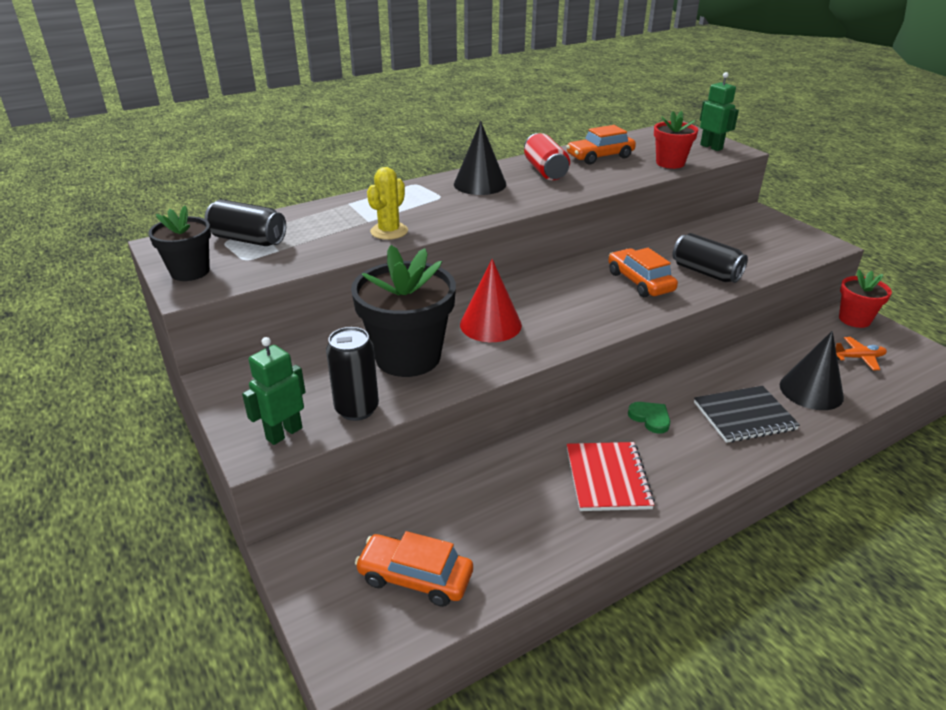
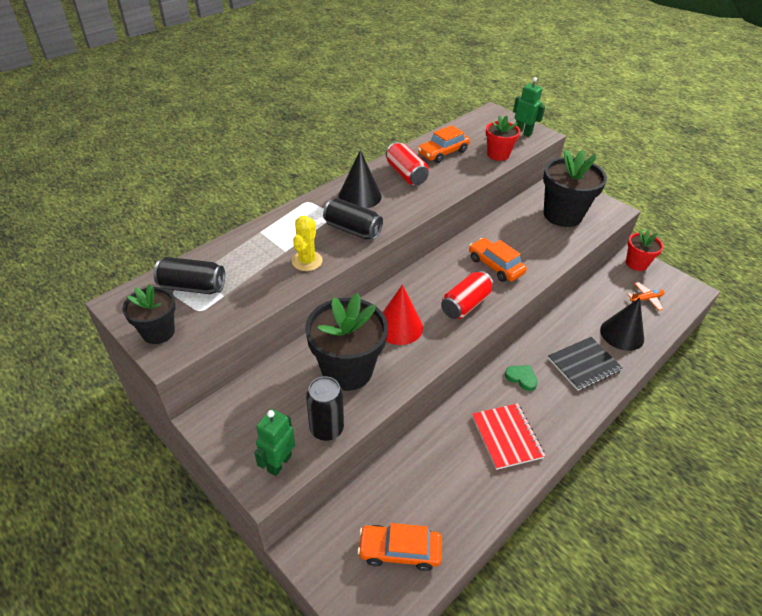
camera: 15 degrees left, 10 degrees up
(585, 314) = (465, 304): none -> red can
(705, 272) = (539, 249): black can -> black can (352, 230)
(750, 243) = (562, 215): none -> black flower pot

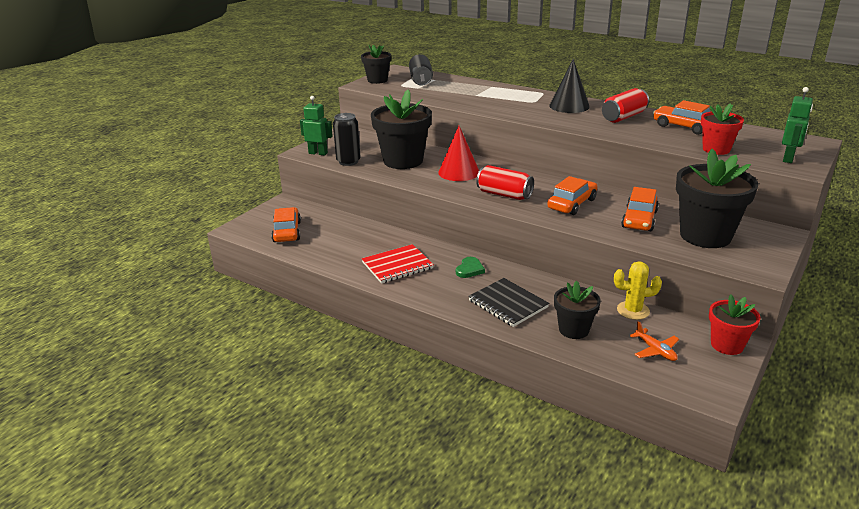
camera: 80 degrees right, 15 degrees down
(307, 261) = (469, 101): yellow cactus -> yellow cactus (633, 310)
(352, 230) = (519, 109): black can -> none
(531, 237) = (639, 219): none -> orange car
(622, 334) = (573, 330): black cone -> black flower pot

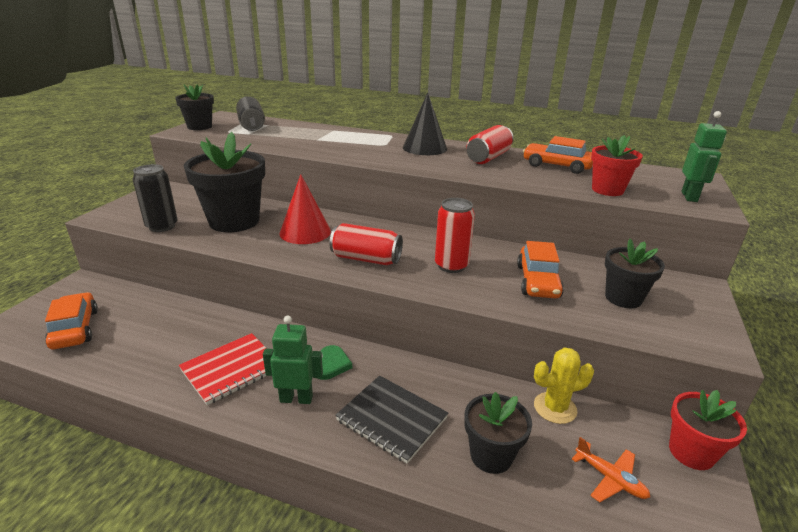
camera: 15 degrees left, 0 degrees up
(318, 153) = (122, 217): green robot -> green robot (296, 398)
(572, 204) = (451, 266): orange car -> red can
(705, 236) = (623, 298): black flower pot -> black flower pot, size x0.57

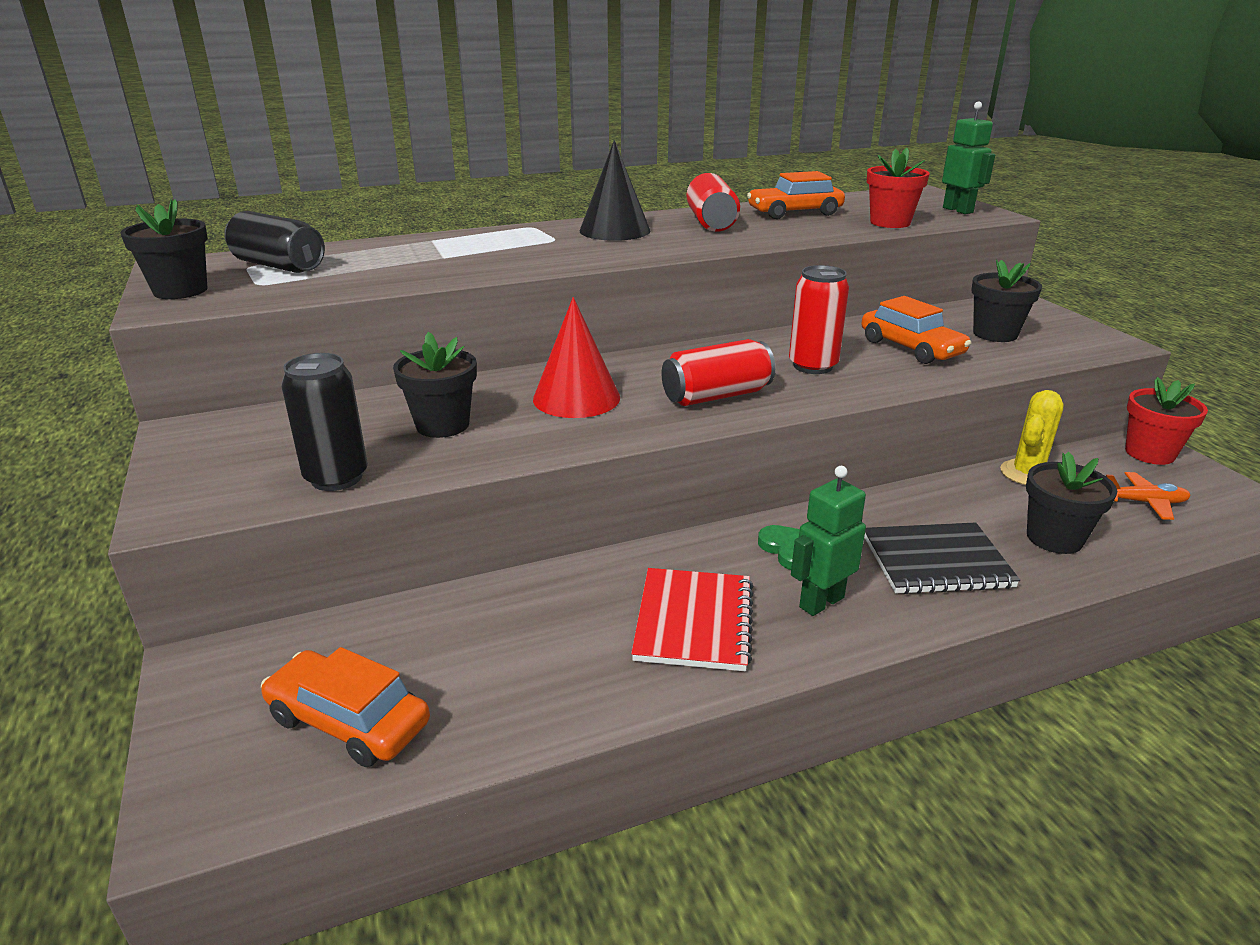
camera: 40 degrees left, 0 degrees up
(234, 221) = (442, 425): black flower pot -> black flower pot, size x0.57

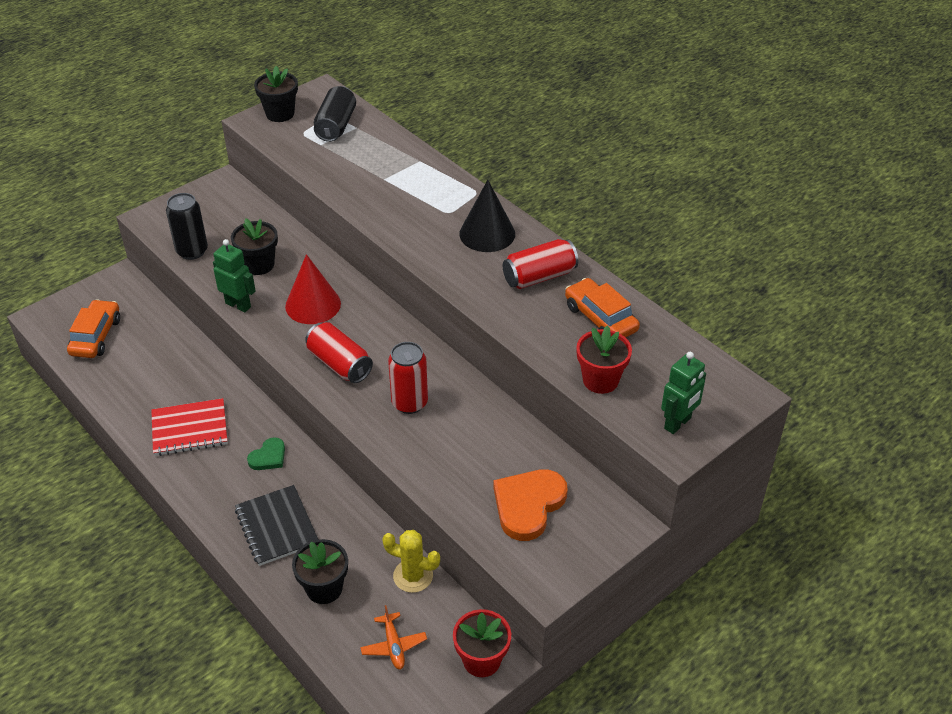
camera: 70 degrees right, 15 degrees up
(821, 602) = (220, 477): green robot -> green robot (238, 305)
(911, 348) = (470, 454): orange car -> none
(995, 334) = (528, 505): black flower pot -> orange heart

